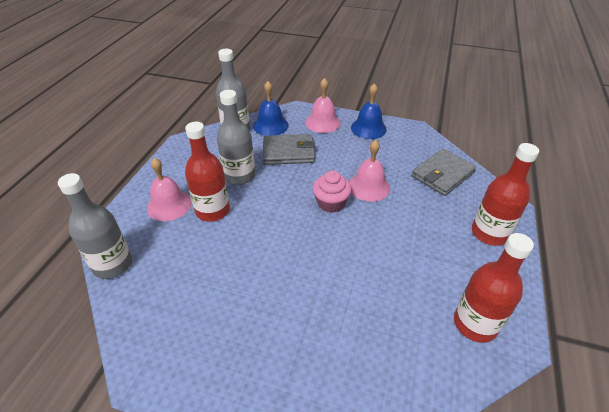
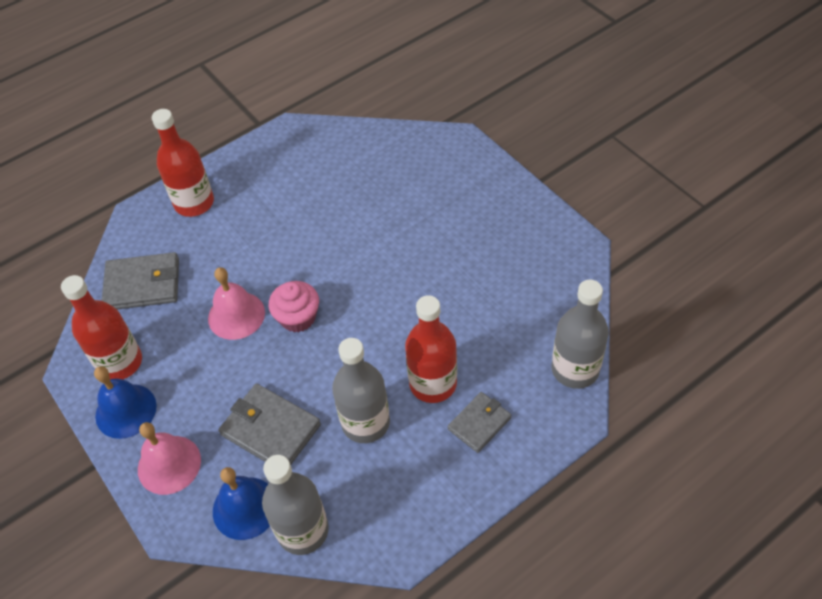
camera: 140 degrees left, 10 degrees up
(169, 205) = (479, 423): pink bell -> grey wallet
(475, 324) = (302, 153): red bottle -> red bottle (120, 362)

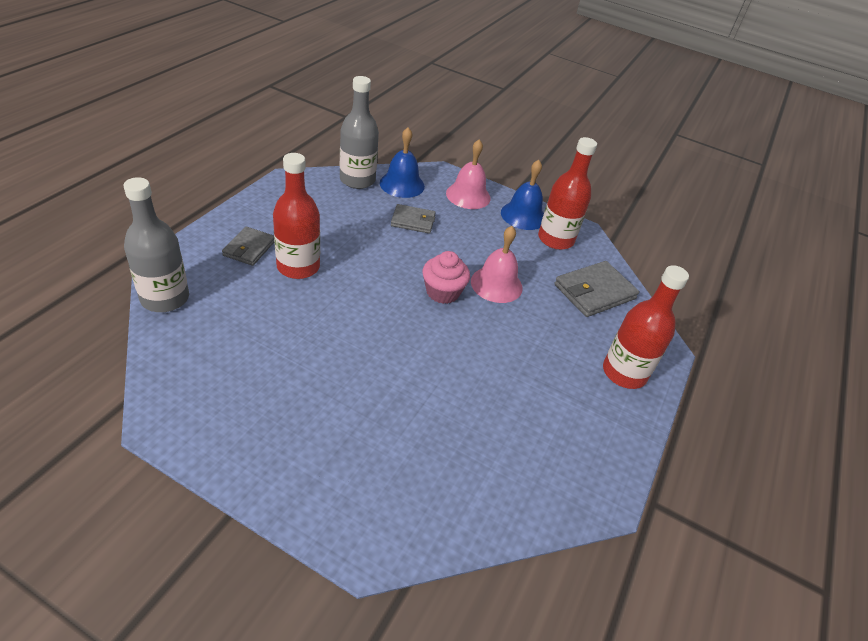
camera: 145 degrees right, 10 degrees down
(270, 429) = (413, 221): grey wallet -> grey wallet, size x0.64
(365, 423) = (343, 235): grey bottle -> none

